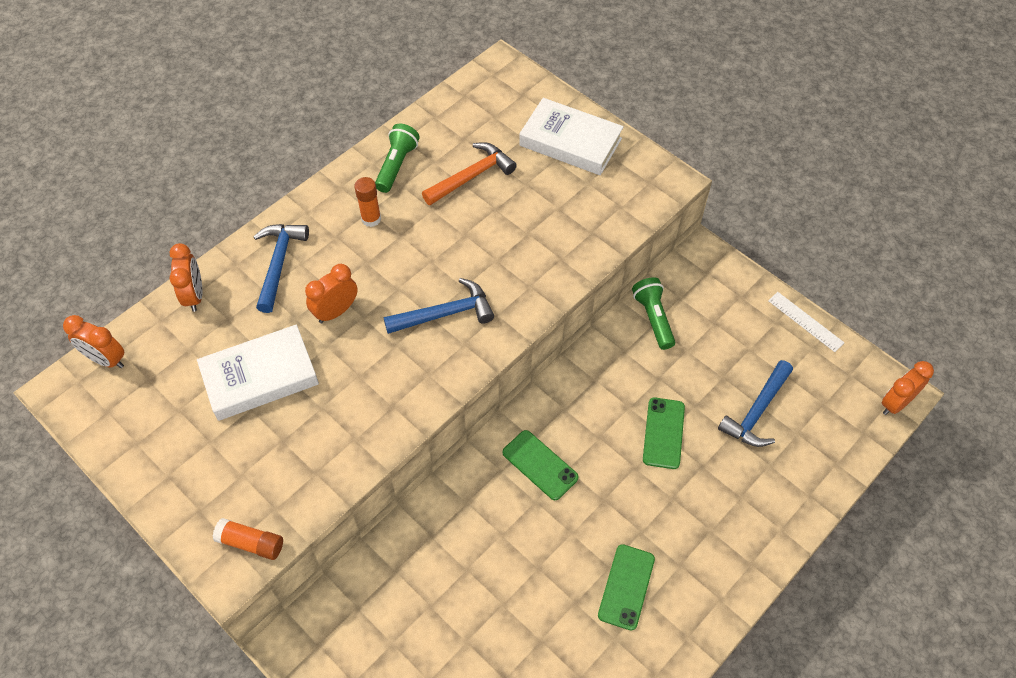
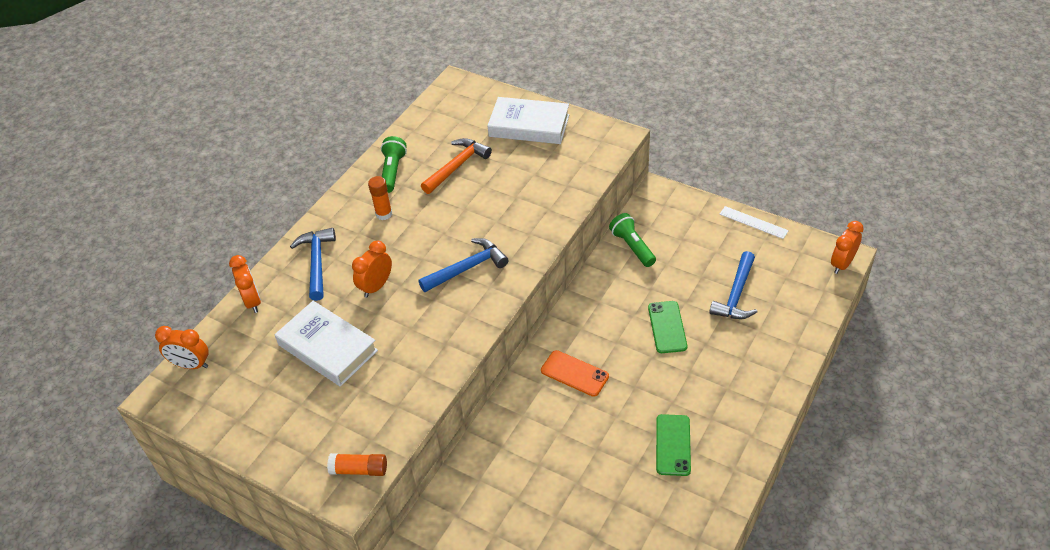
camera: 10 degrees left, 10 degrees down
(260, 377) = (328, 348): white book -> white book turned 75 degrees clockwise
(540, 465) = (574, 373): green phone -> orange phone

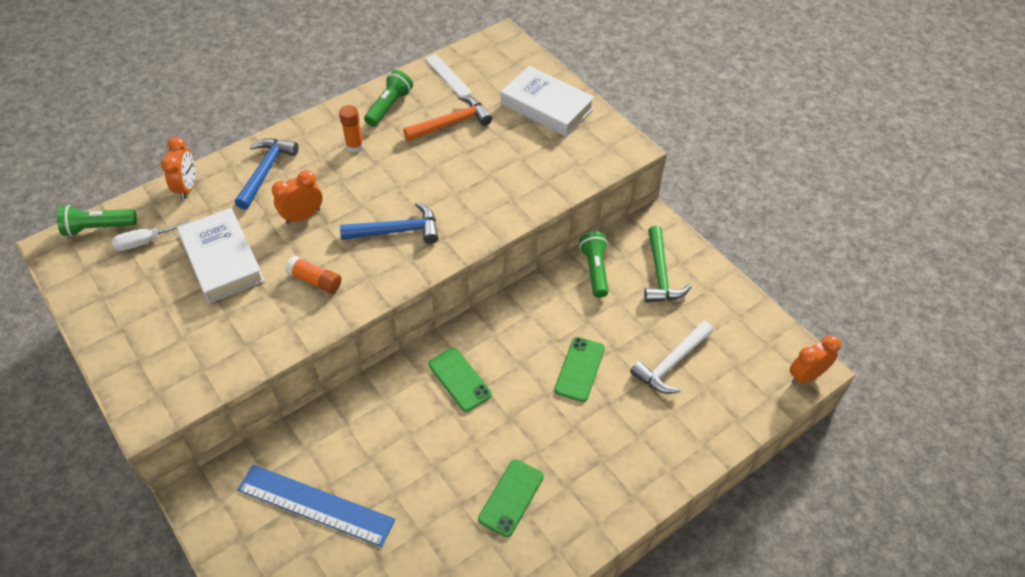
camera: 20 degrees right, 5 degrees up
(191, 365) = (98, 228): orange clock -> green flashlight
(245, 359) = (146, 241): none -> white screwdriver
(359, 470) = (173, 394): orange glue stick -> orange glue stick (315, 280)
(516, 519) = (315, 505): none -> blue ruler
(574, 373) = (459, 379): orange phone -> green phone
(686, 230) = (660, 274): none -> green hammer
(736, 295) = (671, 364): blue hammer -> white hammer
(753, 222) = (736, 292): white ruler -> white ruler (448, 75)

